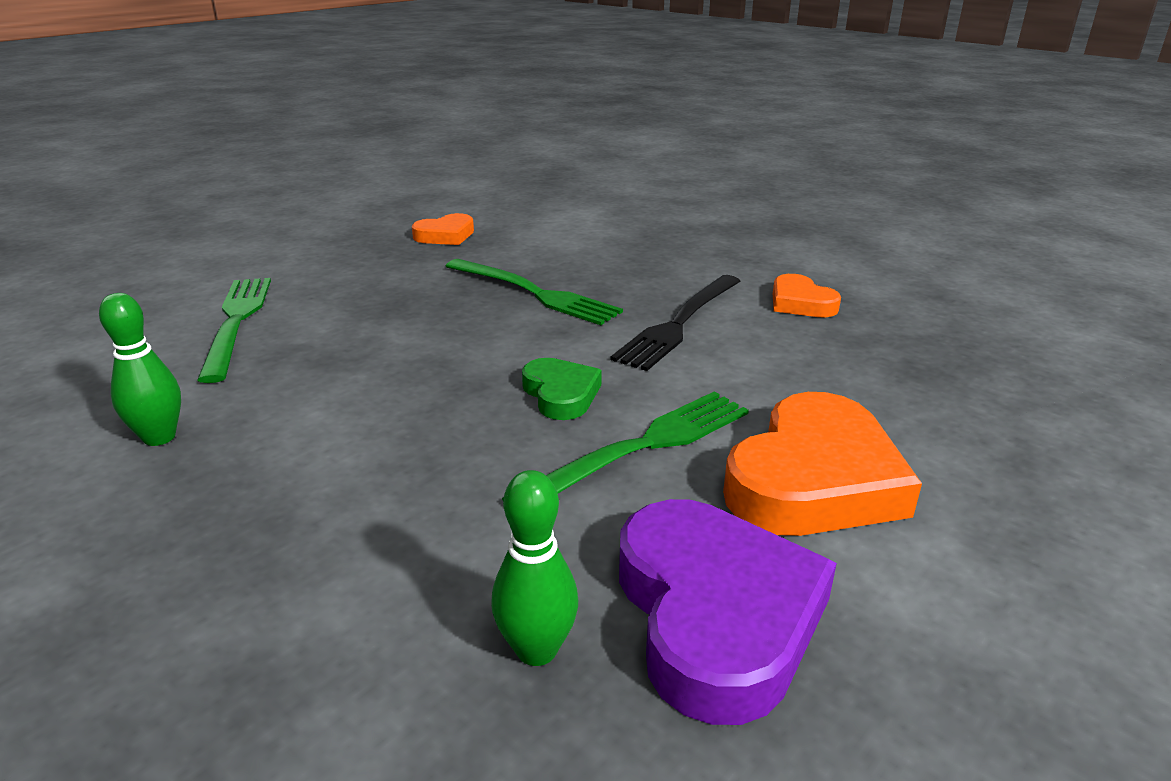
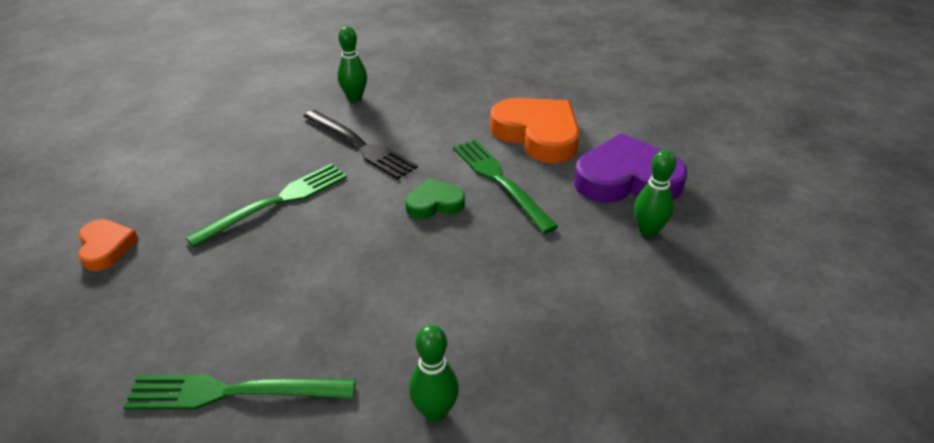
camera: 80 degrees left, 10 degrees up
(800, 303) = (354, 97): orange heart -> green bowling pin

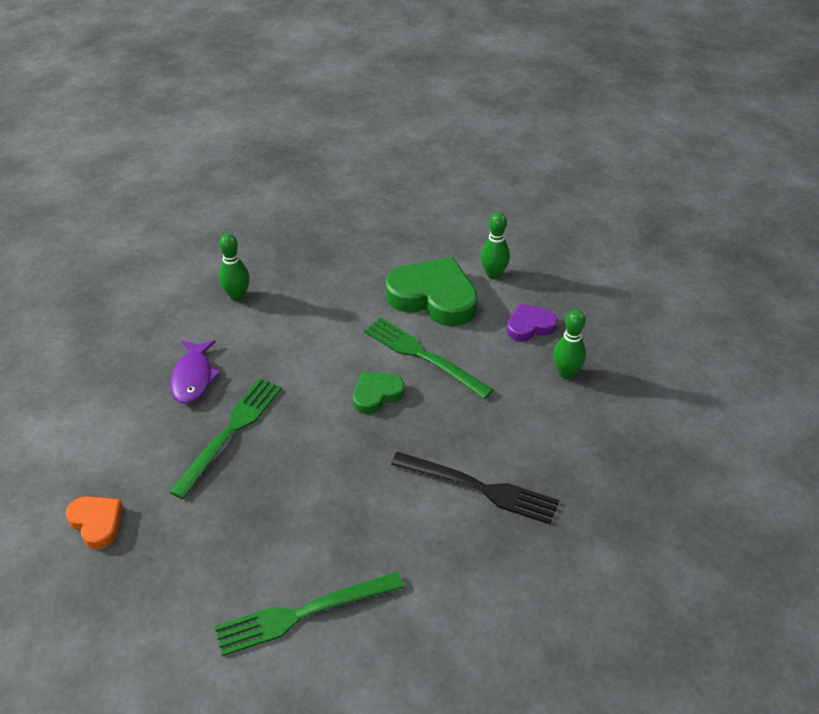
camera: 20 degrees left, 5 degrees up
(274, 151) = (193, 378): none -> purple fish
(360, 145) = (274, 350): black fork -> black fork (480, 488)
(435, 411) = (470, 577): green bowling pin -> green bowling pin (493, 274)
(537, 135) = (433, 297): orange heart -> green heart
(626, 179) = (529, 326): purple heart -> purple heart, size x0.53

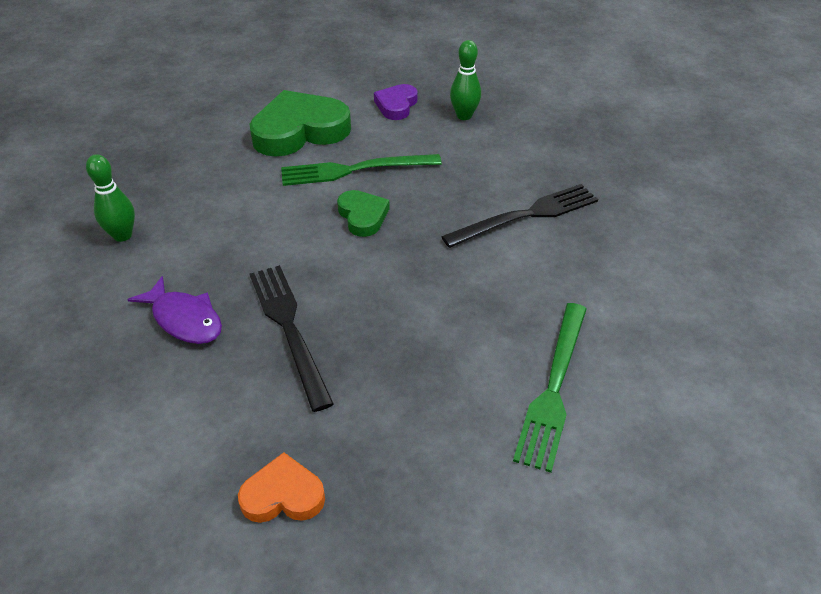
camera: 50 degrees left, 0 degrees up
(230, 432) = (289, 328): green fork -> black fork
(376, 395) = (363, 216): green heart -> green heart turned 150 degrees clockwise
(493, 274) = (319, 91): green bowling pin -> none

